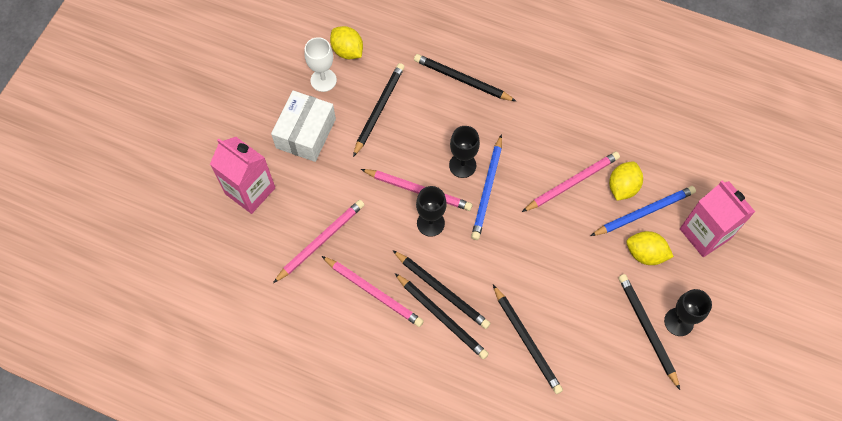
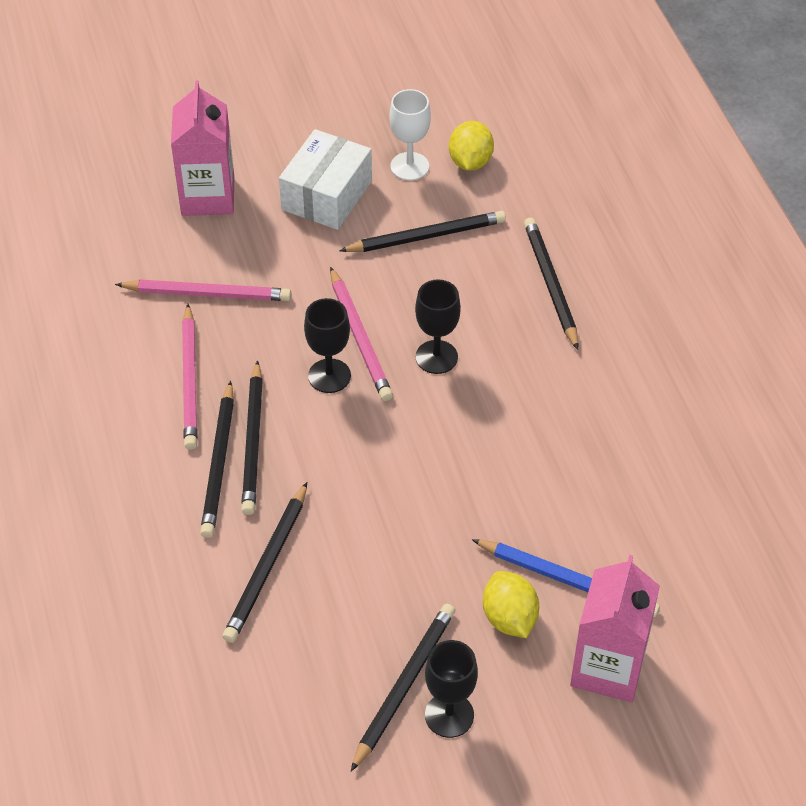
camera: 50 degrees right, 15 degrees down
(306, 133) = (327, 195): white box -> white box turned 45 degrees counterclockwise
(487, 189) = (430, 400): blue pencil -> none
(572, 183) = (528, 478): pink pencil -> none
(622, 187) = (579, 535): yellow lemon -> none

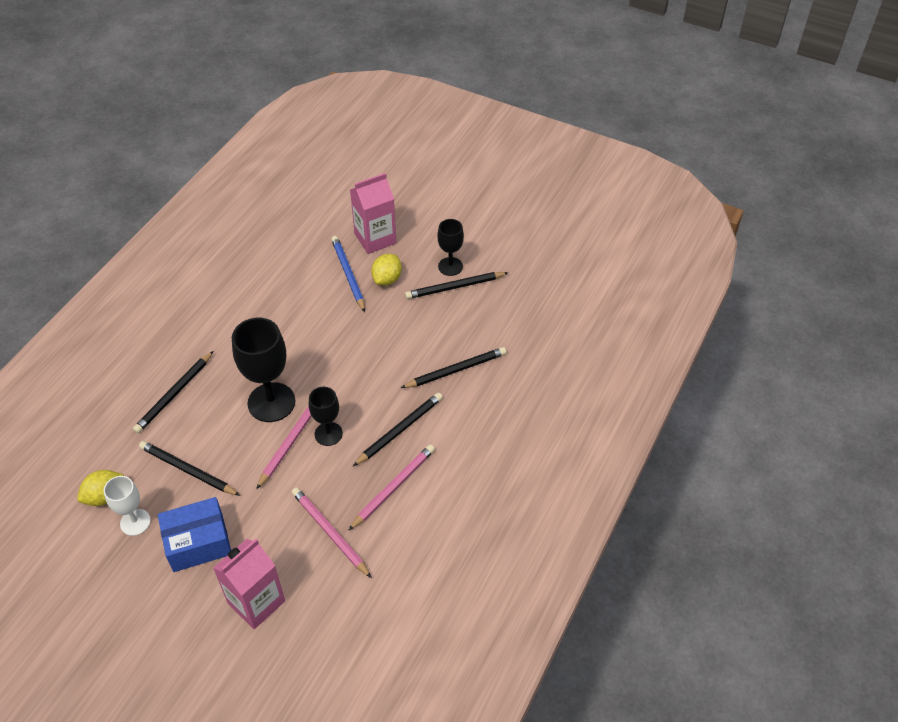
camera: 135 degrees left, 0 degrees up
(219, 463) = (426, 432): black pencil -> none
(327, 195) = (198, 542): white box -> blue box
(436, 357) = (271, 402): black goblet -> black goblet, size x1.73

